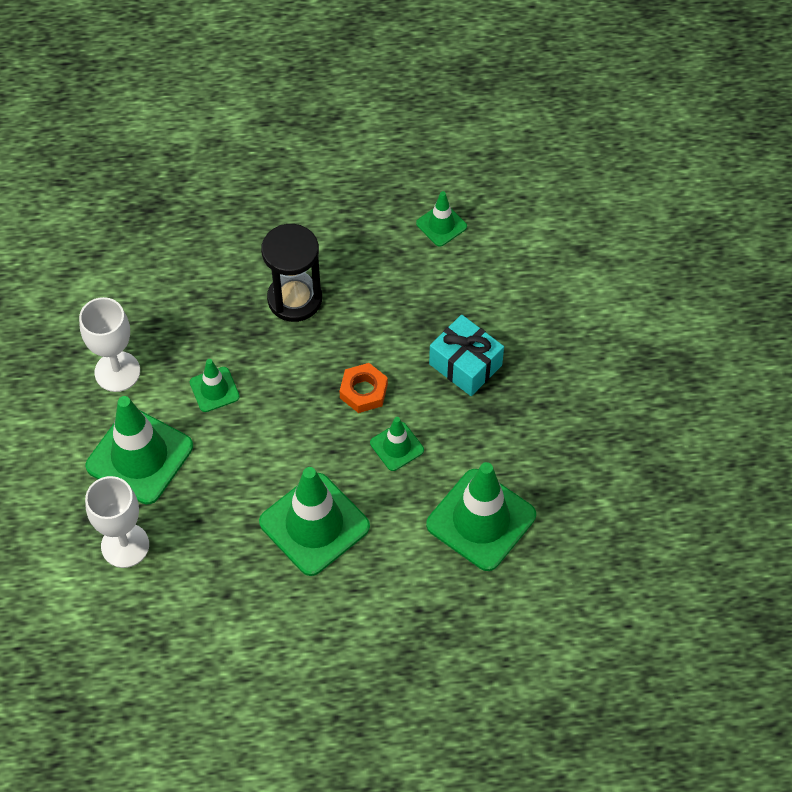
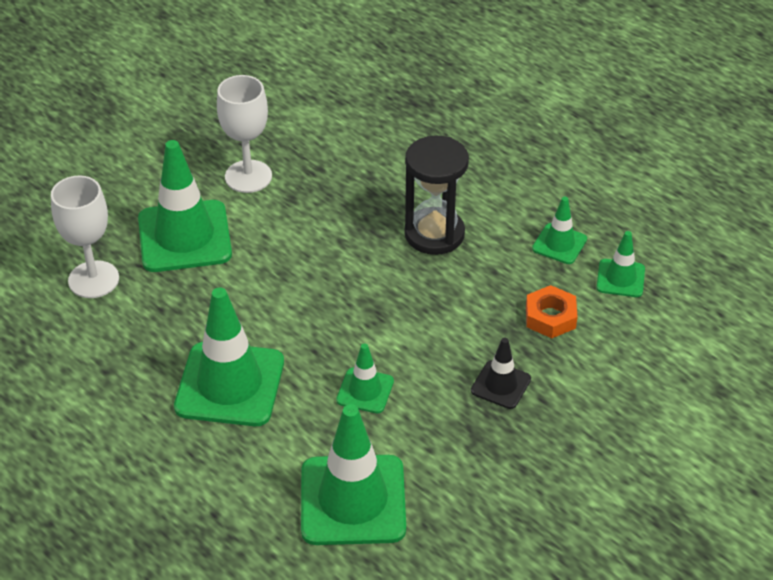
camera: 50 degrees right, 15 degrees down
(214, 389) = (293, 241): green traffic cone -> green traffic cone (559, 244)
(363, 391) = (395, 333): orange nut -> orange nut (550, 317)
(465, 364) = (501, 385): turquoise gift -> black traffic cone

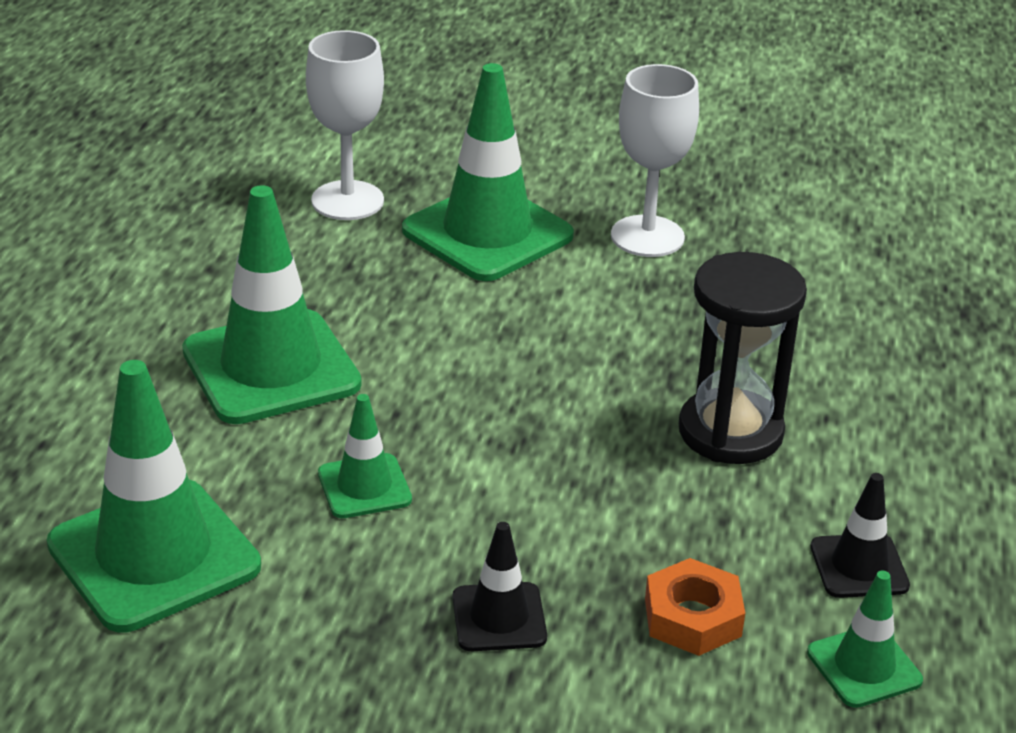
camera: 55 degrees right, 10 degrees down
(559, 244) = (859, 566): green traffic cone -> black traffic cone

